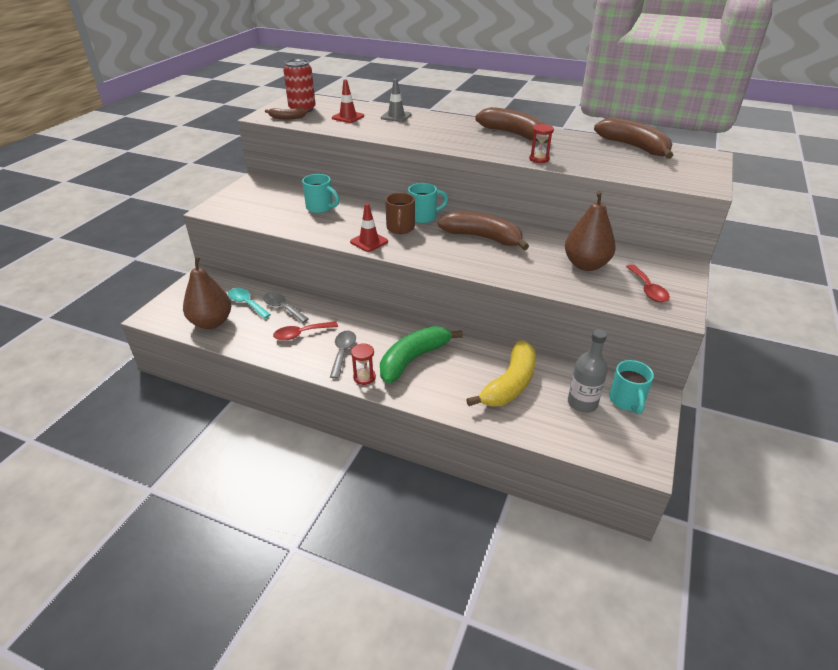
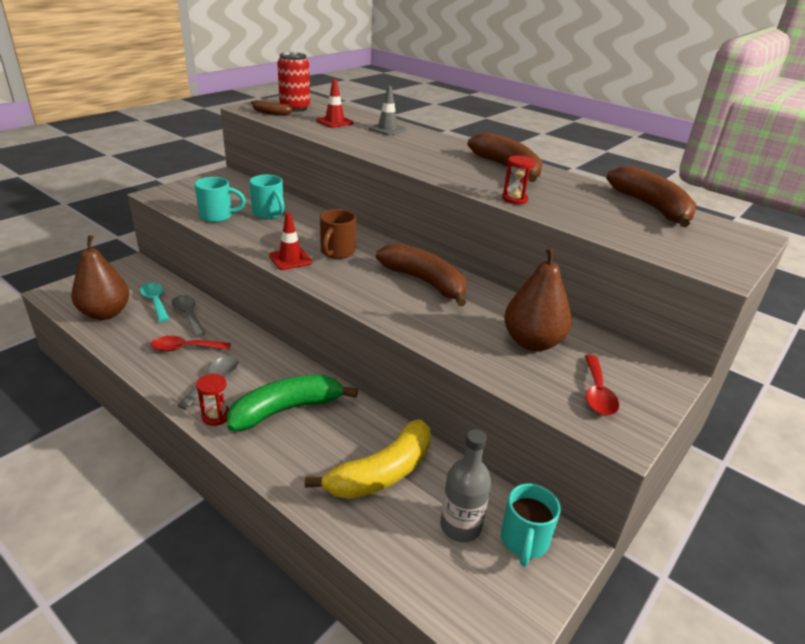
camera: 15 degrees right, 5 degrees down
(424, 217) = (373, 245): turquoise mug -> turquoise mug (217, 216)

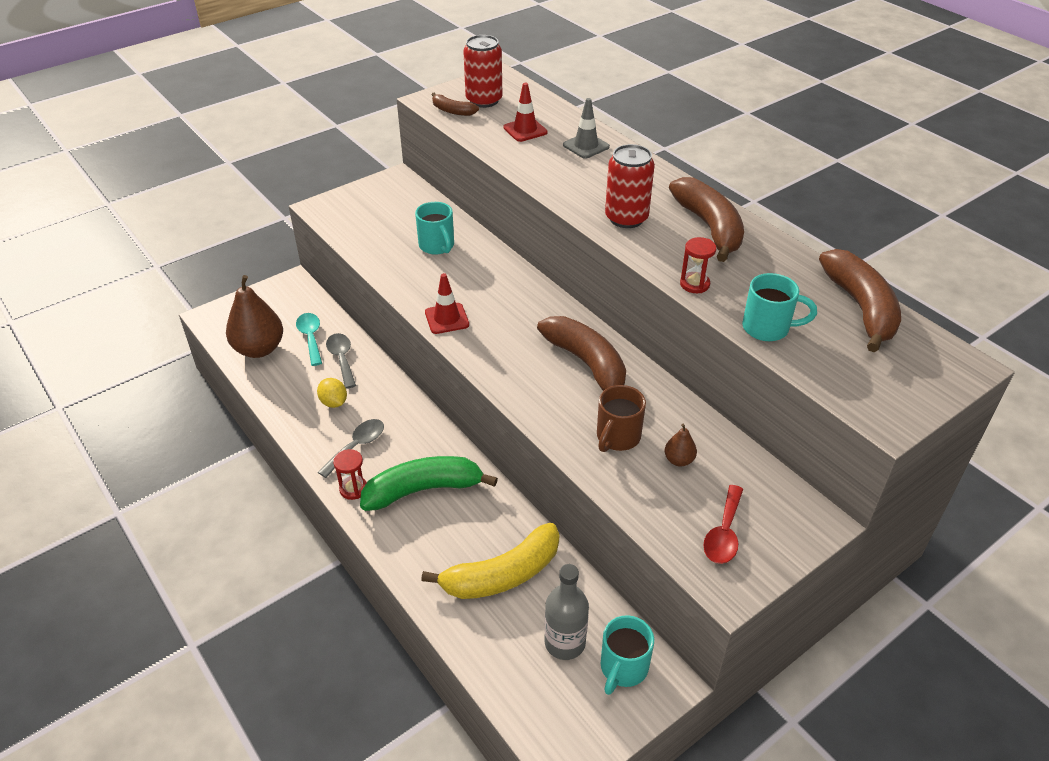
camera: 15 degrees right, 10 degrees up
(185, 348) = (334, 402): red spoon -> yellow lemon
(217, 216) = (380, 247): turquoise mug -> turquoise mug (767, 328)
(337, 252) = (500, 312): brown mug -> brown mug (617, 437)
(439, 165) = (626, 218): none -> red can
(532, 342) = (679, 460): brown pear -> brown pear, size x0.45

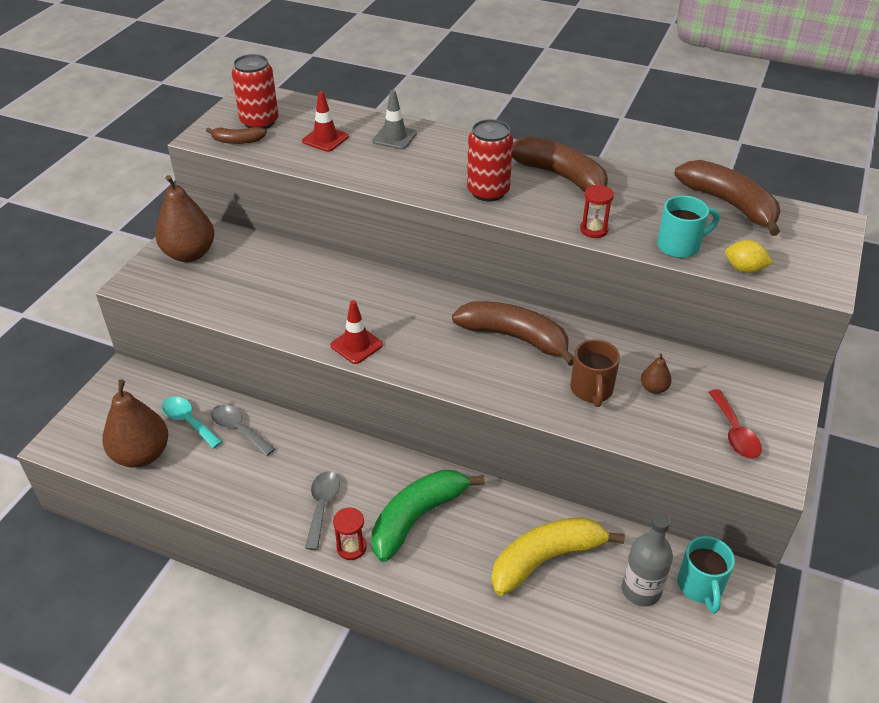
camera: 30 degrees left, 0 degrees up
(334, 402) = (264, 474): yellow lemon -> yellow lemon (744, 269)
(379, 199) = (189, 254): none -> brown pear
(437, 246) = (288, 280): turquoise mug -> none
(502, 575) = (546, 559): yellow banana -> yellow banana turned 150 degrees counterclockwise

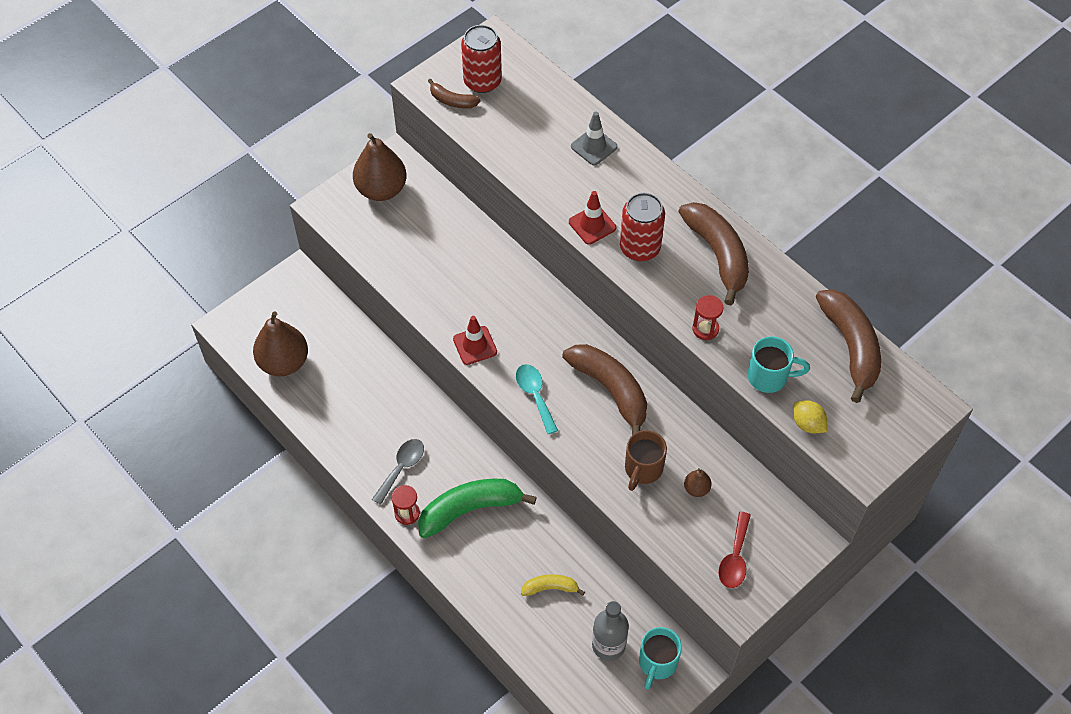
camera: 25 degrees right, 15 degrees up
(188, 421) = (331, 344): turquoise spoon -> turquoise spoon (535, 395)
(238, 429) = (367, 368): grey spoon -> none
(325, 139) = (530, 126): red traffic cone -> red traffic cone (592, 225)
(546, 559) = (550, 588): yellow banana -> yellow banana, size x0.51

